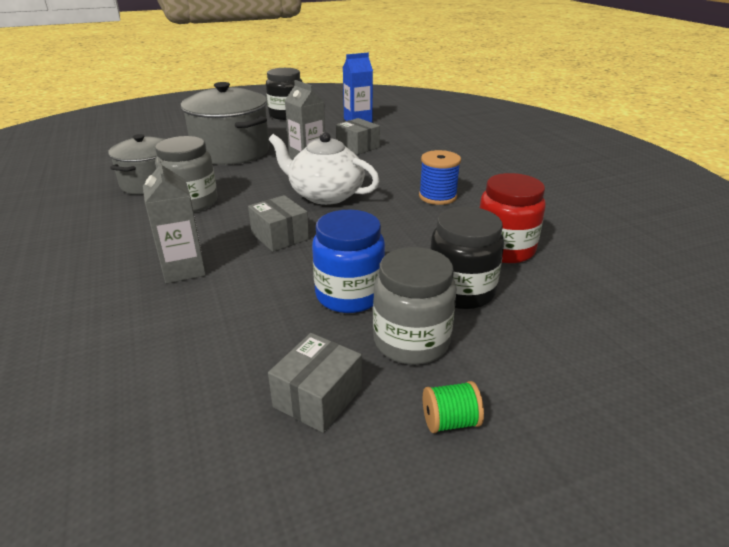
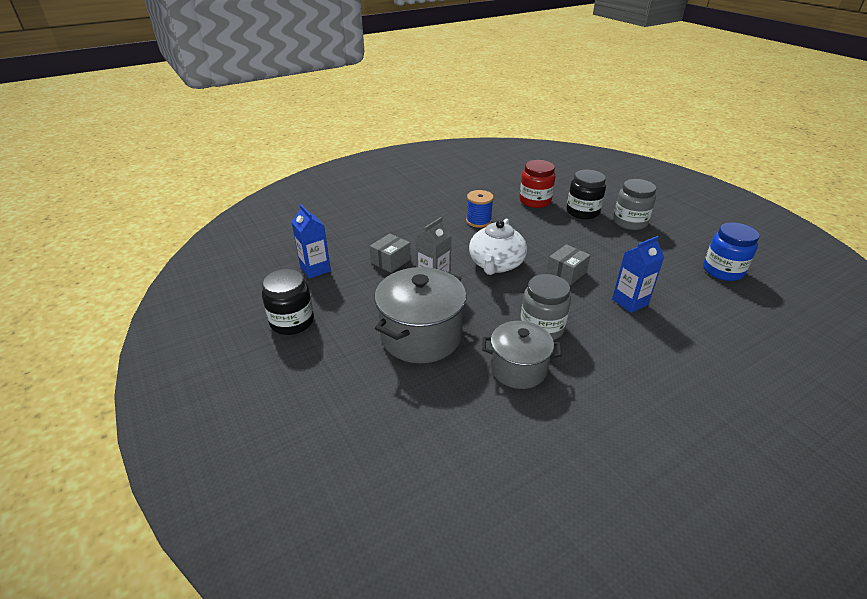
camera: 100 degrees left, 5 degrees up
(184, 270) = (630, 302): grey carton -> blue carton
(318, 397) = (681, 240): grey box -> none
(349, 295) = (609, 241): blue jar -> blue jar (722, 271)
(450, 421) = (666, 213): green spool -> none

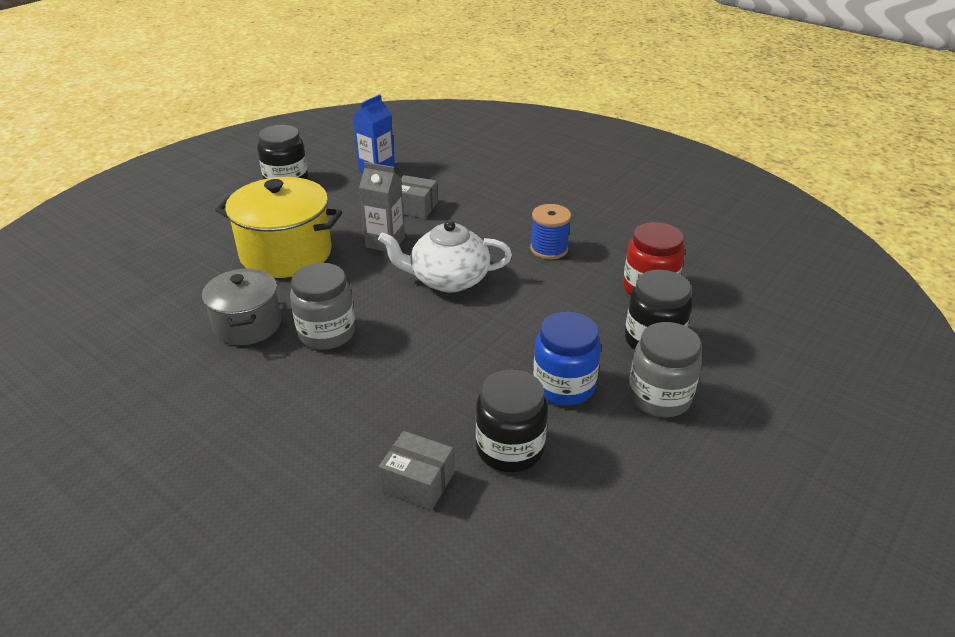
camera: 70 degrees right, 0 degrees up
(421, 336) = (286, 253): grey pot -> yellow pot
(566, 273) = (459, 341): grey box -> grey box (418, 482)
(630, 302) = (414, 408): blue carton -> none
(667, 275) = (510, 448): none -> black jar
(722, 271) = (563, 524): blue jar -> blue jar (563, 386)

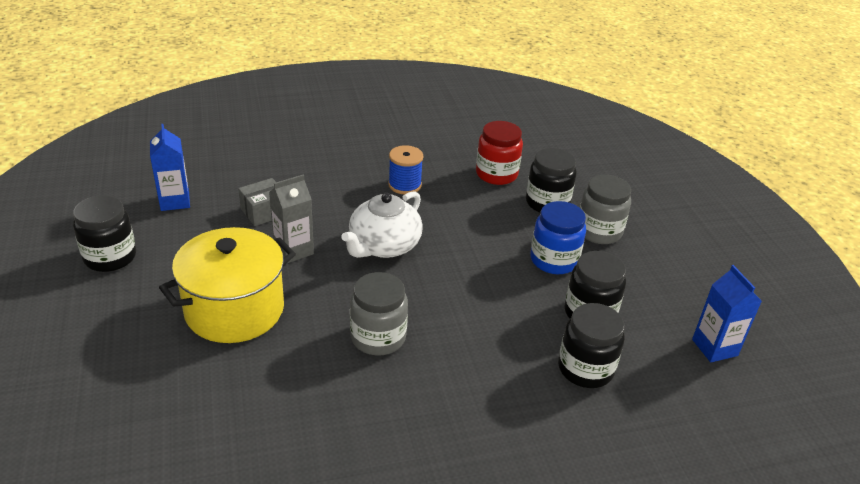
camera: 55 degrees left, 0 degrees up
(247, 325) = (314, 377): grey pot -> none
(418, 482) = (585, 369): grey box -> black jar
(572, 583) = (714, 347): none -> blue carton

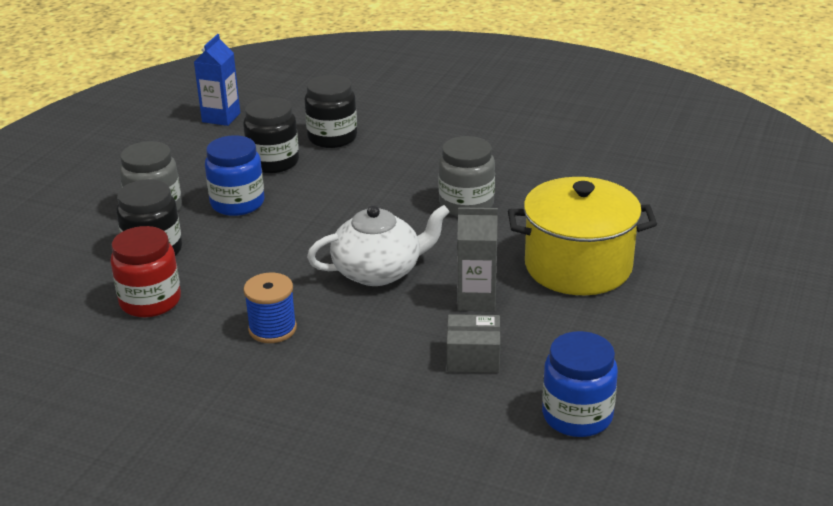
camera: 140 degrees left, 5 degrees down
(110, 257) = (688, 366): black jar -> none
(175, 201) = (577, 416): blue carton -> blue jar

